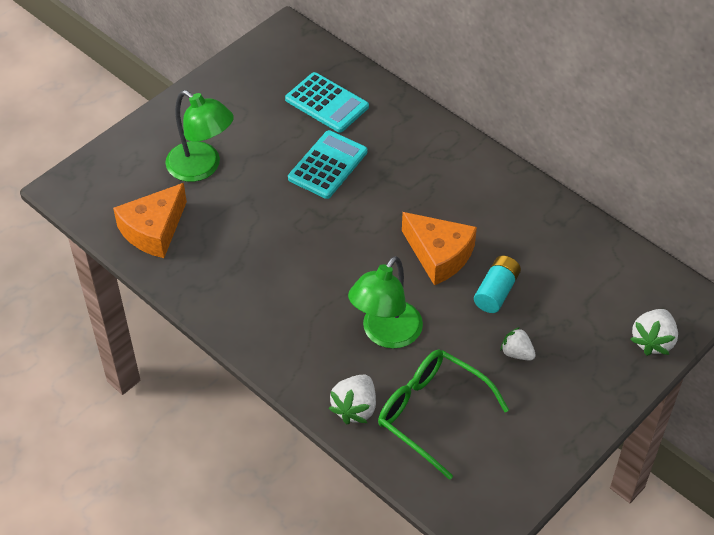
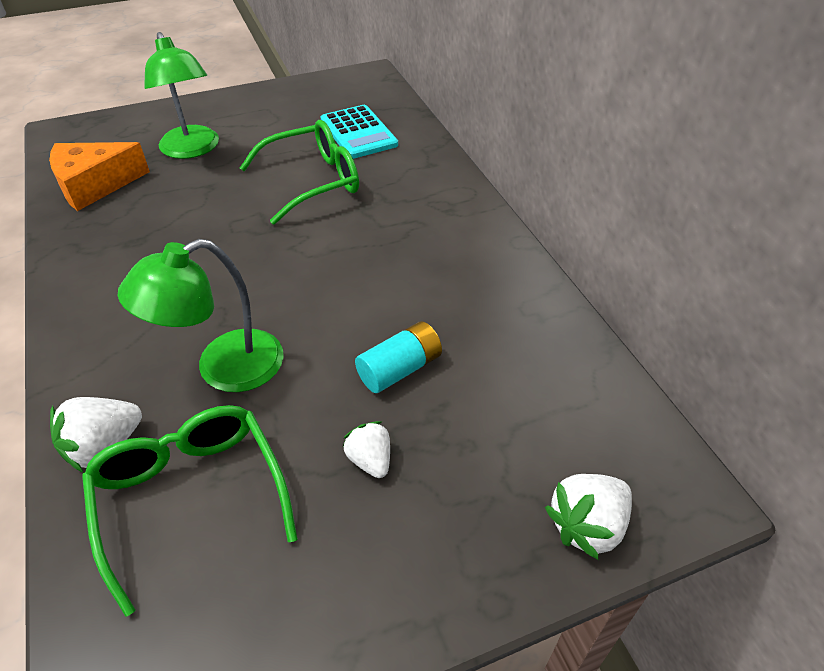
camera: 25 degrees right, 5 degrees down
(327, 165) = (313, 181): turquoise calculator -> green glasses
(439, 255) = (360, 303): orange cheese -> none

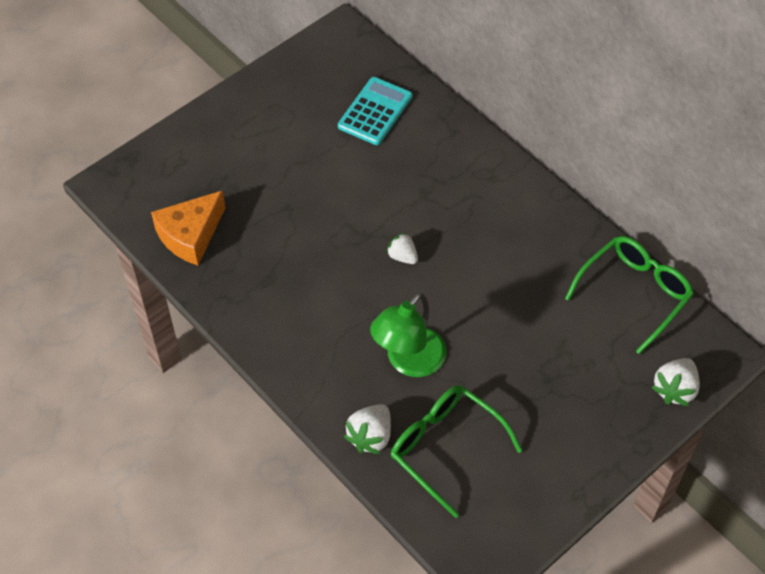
camera: 20 degrees left, 10 degrees up
(192, 150) = (244, 172): green lamp -> none
(313, 181) = (369, 178): green glasses -> green glasses (634, 293)
(358, 133) = (375, 111): turquoise calculator -> turquoise calculator turned 105 degrees counterclockwise
(370, 460) = (537, 391): white strawberry -> white strawberry (402, 256)
(399, 369) = (523, 325): turquoise battery -> none

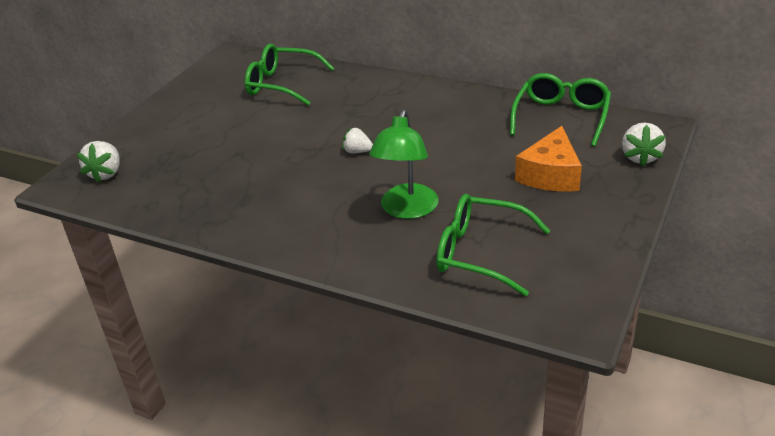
camera: 20 degrees left, 20 degrees down
(190, 235) = (156, 194): orange cheese -> orange cheese (550, 175)
(370, 436) = (406, 268): white strawberry -> white strawberry (106, 173)
(375, 111) = (281, 84): turquoise calculator -> green glasses

